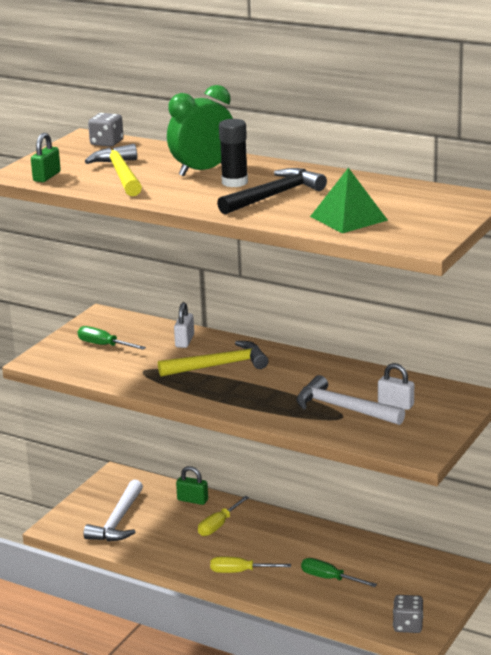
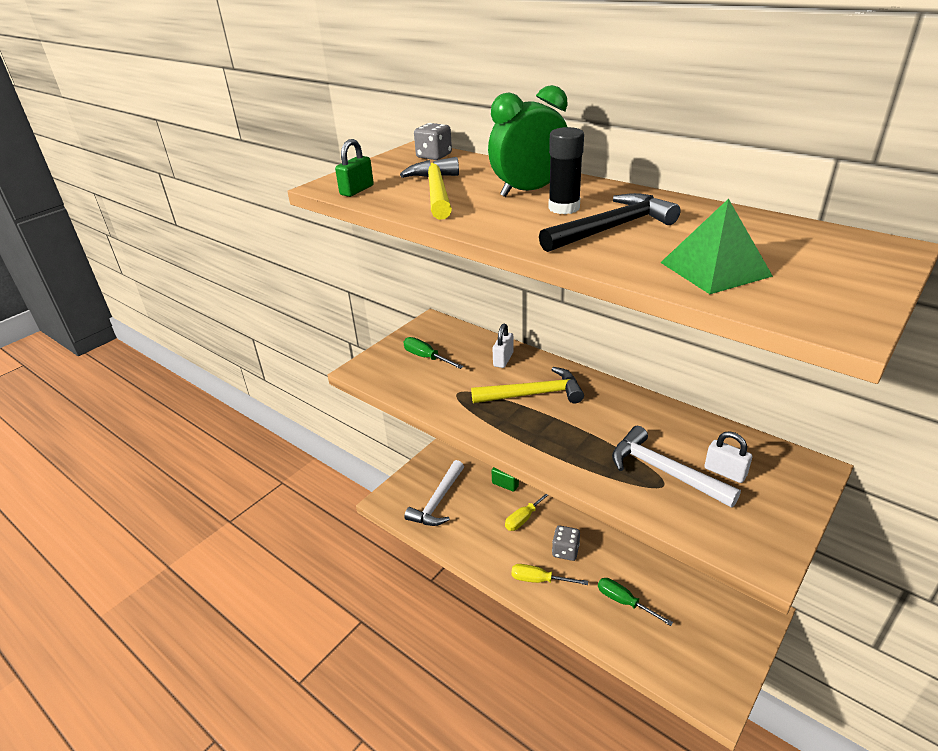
camera: 10 degrees right, 10 degrees up
(408, 626) = (705, 685): grey dice -> grey dice (565, 551)

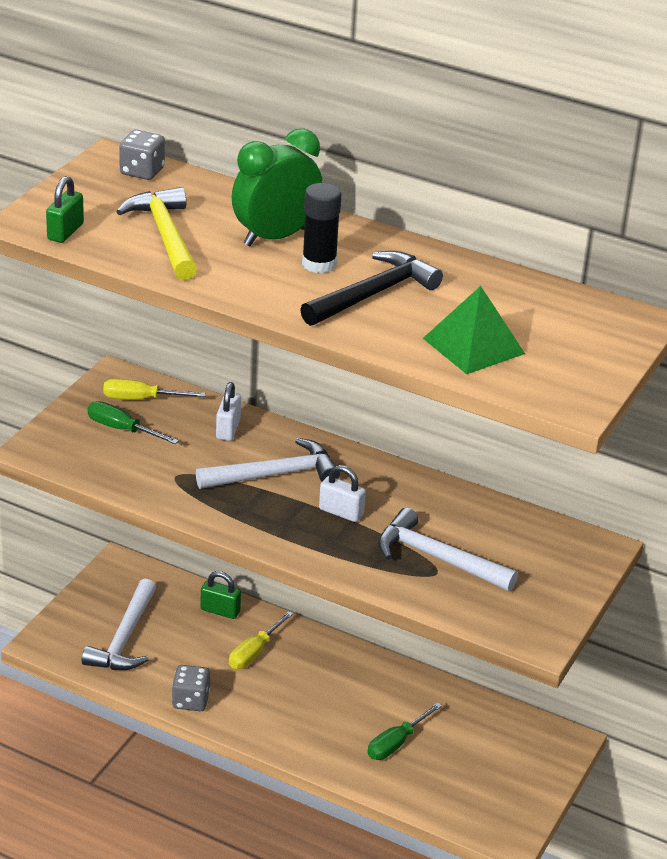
camera: 15 degrees left, 0 degrees up
(533, 394) = (274, 474): yellow hammer -> white hammer
(539, 580) = (283, 726): yellow screwdriver -> yellow screwdriver (141, 399)
(565, 551) = (315, 690): grey dice -> grey dice (191, 700)
(624, 602) = (396, 743): green screwdriver -> green screwdriver turned 75 degrees counterclockwise
(725, 472) = (504, 556): white padlock -> white padlock (341, 512)

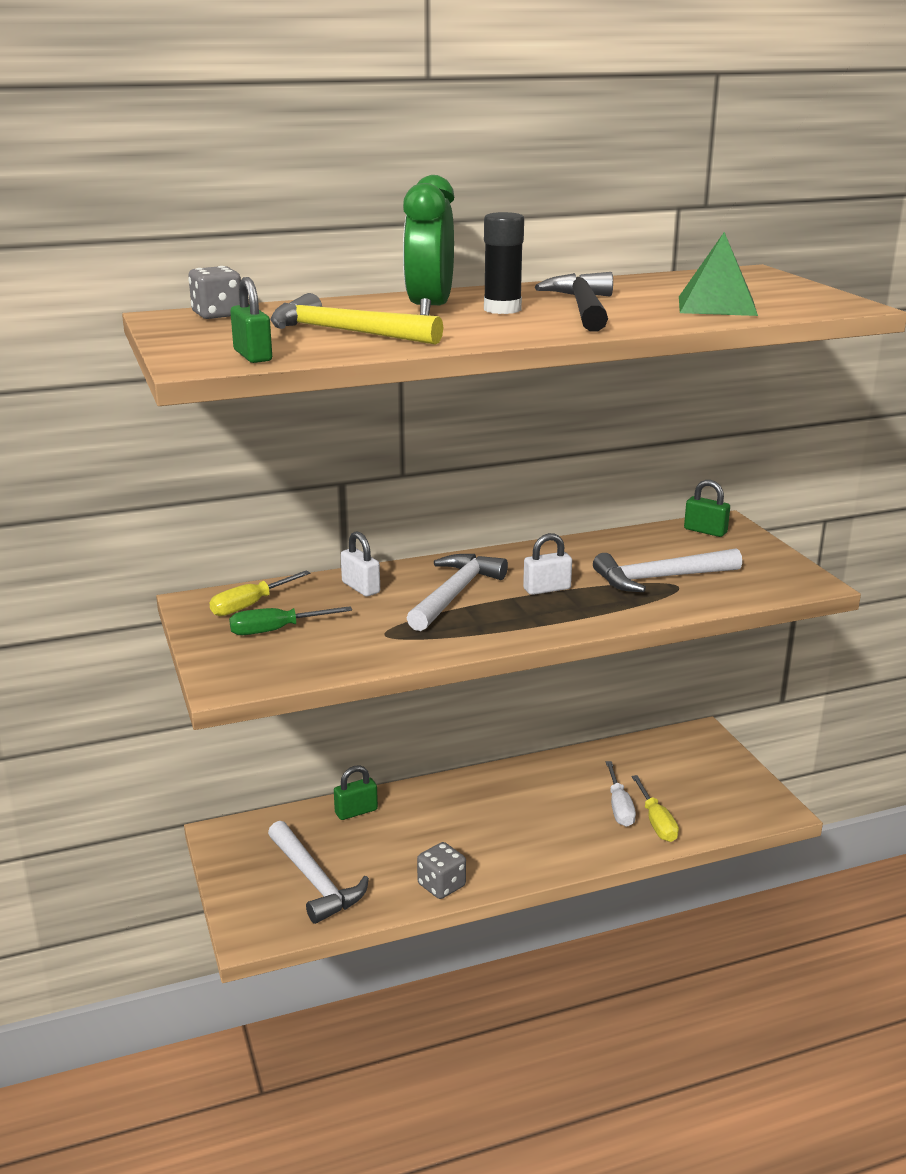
camera: 45 degrees left, 10 degrees down
(254, 652) = (429, 820): yellow screwdriver -> yellow screwdriver (656, 822)
(396, 743) = (619, 807): green screwdriver -> white screwdriver
(567, 543) = (705, 531): none -> green padlock

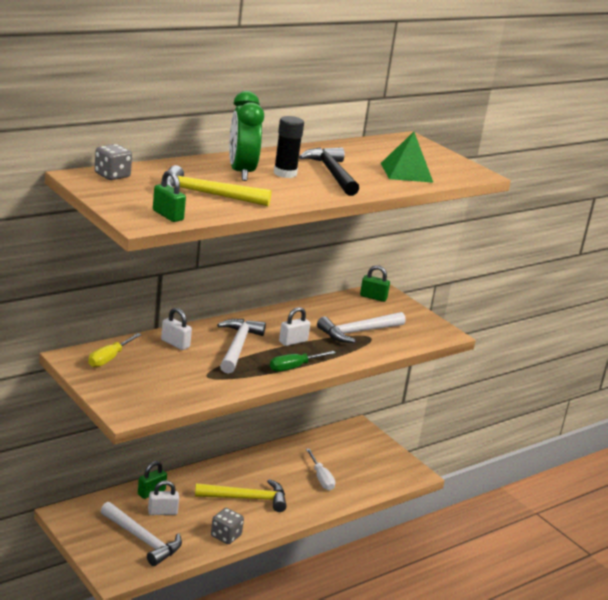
camera: 20 degrees left, 0 degrees up
(276, 630) = (137, 376): green screwdriver -> green screwdriver (294, 367)
(361, 841) = (162, 512): none -> white padlock
(493, 830) = (246, 498): none -> yellow hammer
(656, 822) = (346, 486): yellow screwdriver -> none

